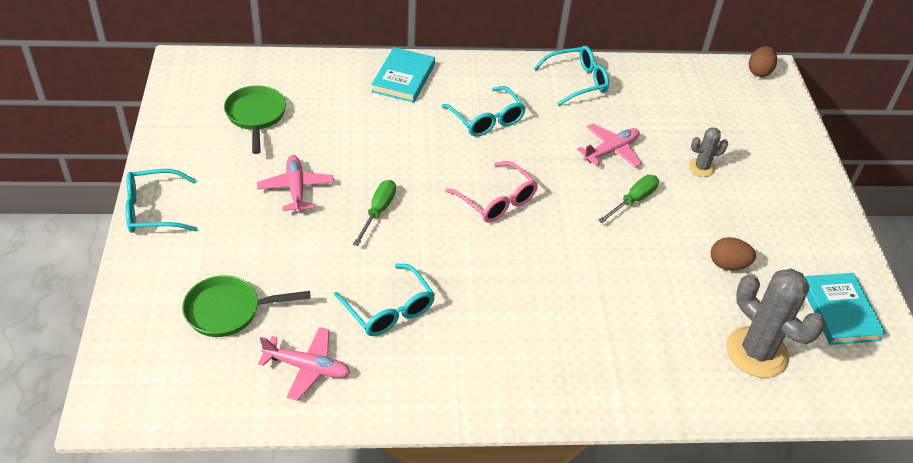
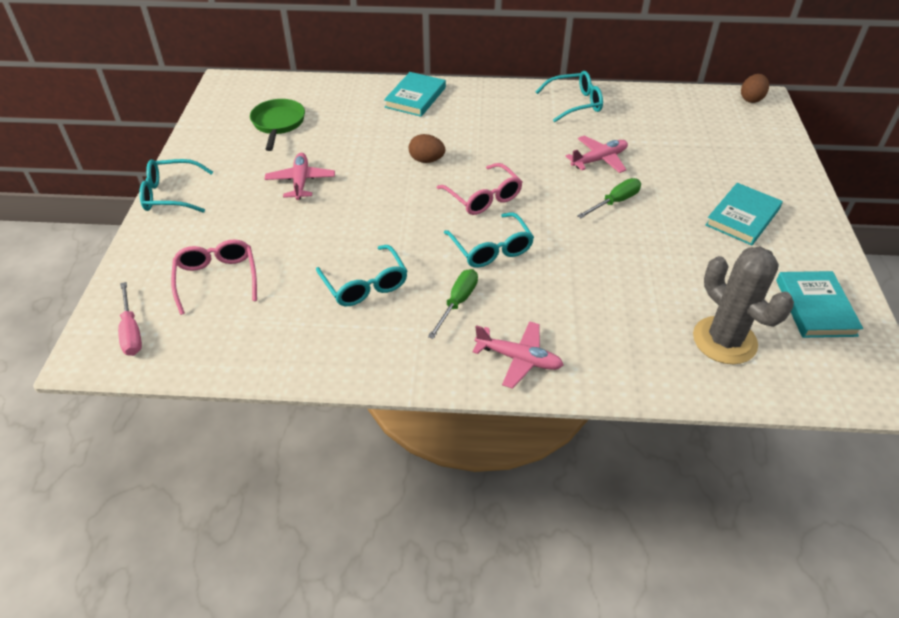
camera: 10 degrees right, 0 degrees up
(148, 378) = (131, 331): none -> pink screwdriver
(228, 311) = (217, 279): green pan -> pink glasses
(307, 367) = (278, 331): pink plane -> pink plane (519, 359)
(378, 211) = (371, 203): green screwdriver -> green screwdriver (457, 302)
(487, 120) = (485, 132): turquoise glasses -> turquoise glasses (491, 249)
(701, 168) = (686, 176): grey cactus -> none
(728, 265) = (703, 260): brown egg -> brown egg (426, 160)
(762, 213) = (742, 217): none -> turquoise book

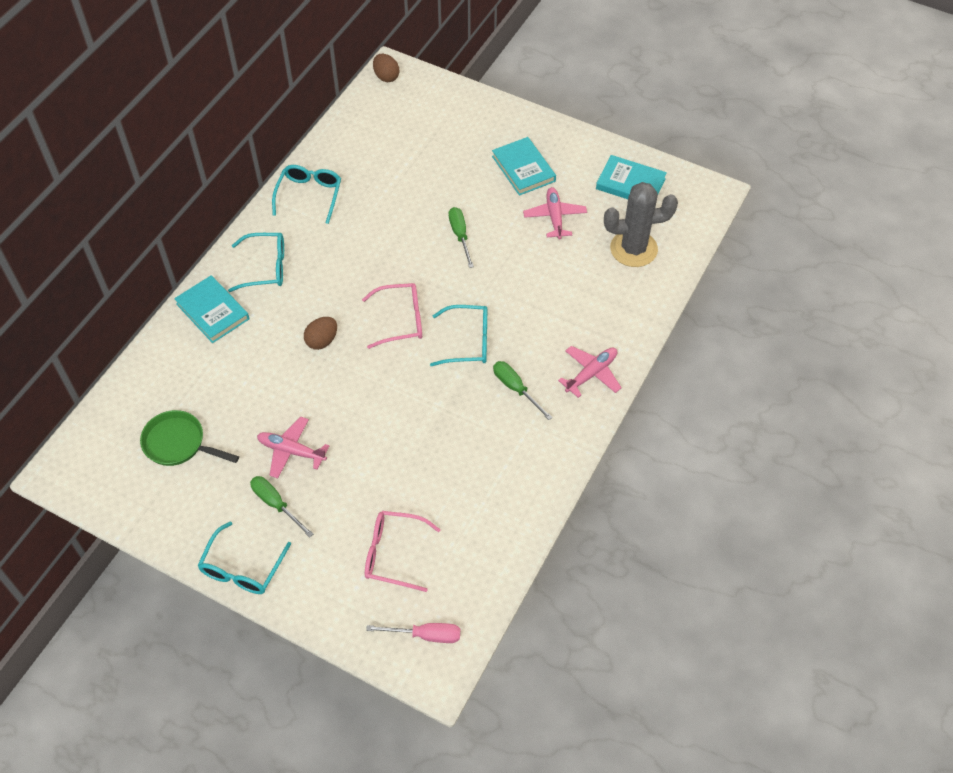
camera: 65 degrees left, 10 degrees up
(242, 191) = (276, 504): none -> green screwdriver
(365, 285) = (462, 444): turquoise glasses -> turquoise glasses (266, 267)
(599, 160) = (401, 219): pink plane -> pink plane (554, 217)

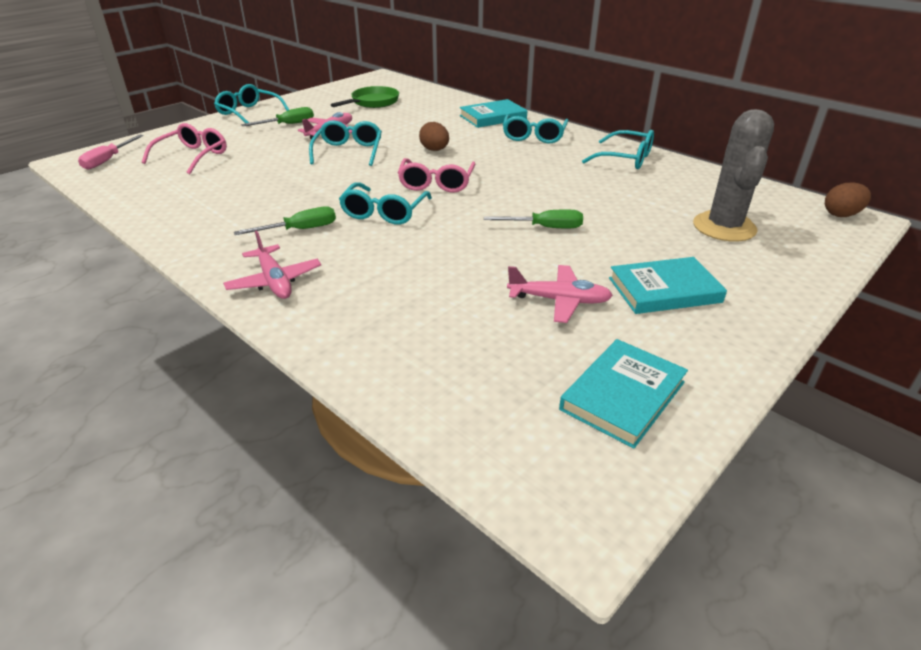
camera: 105 degrees right, 20 degrees down
(344, 413) = (348, 151): none -> turquoise glasses
(633, 249) = (468, 365): grey cactus -> grey cactus (724, 227)

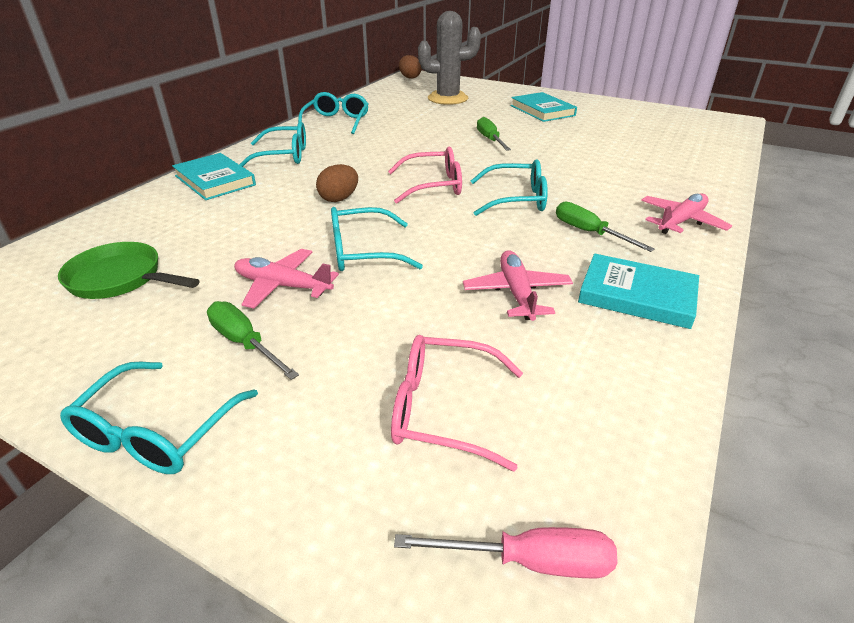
camera: 105 degrees left, 0 degrees up
(559, 300) = (583, 131): pink plane -> pink plane (516, 293)
(623, 396) = (649, 117): turquoise book -> turquoise book (637, 295)

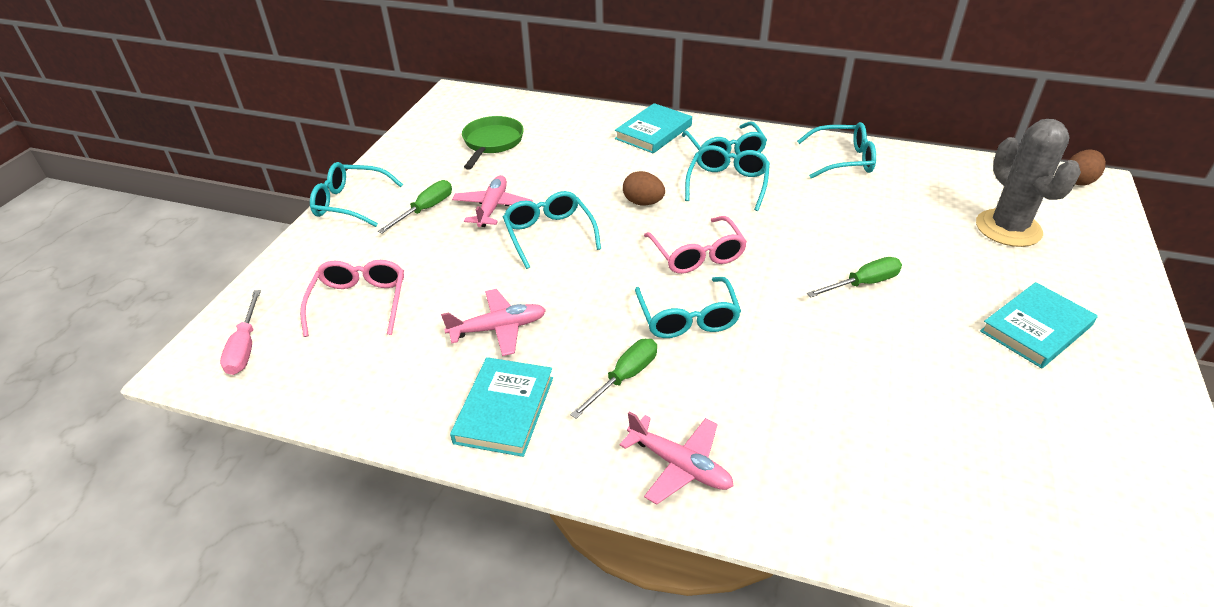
camera: 80 degrees right, 5 degrees up
(336, 162) = (727, 184): none -> turquoise glasses

